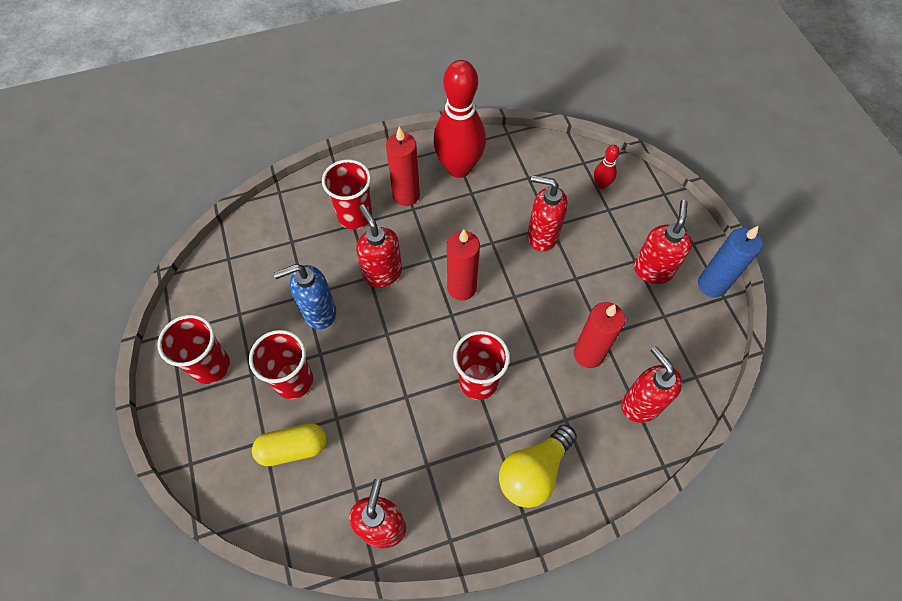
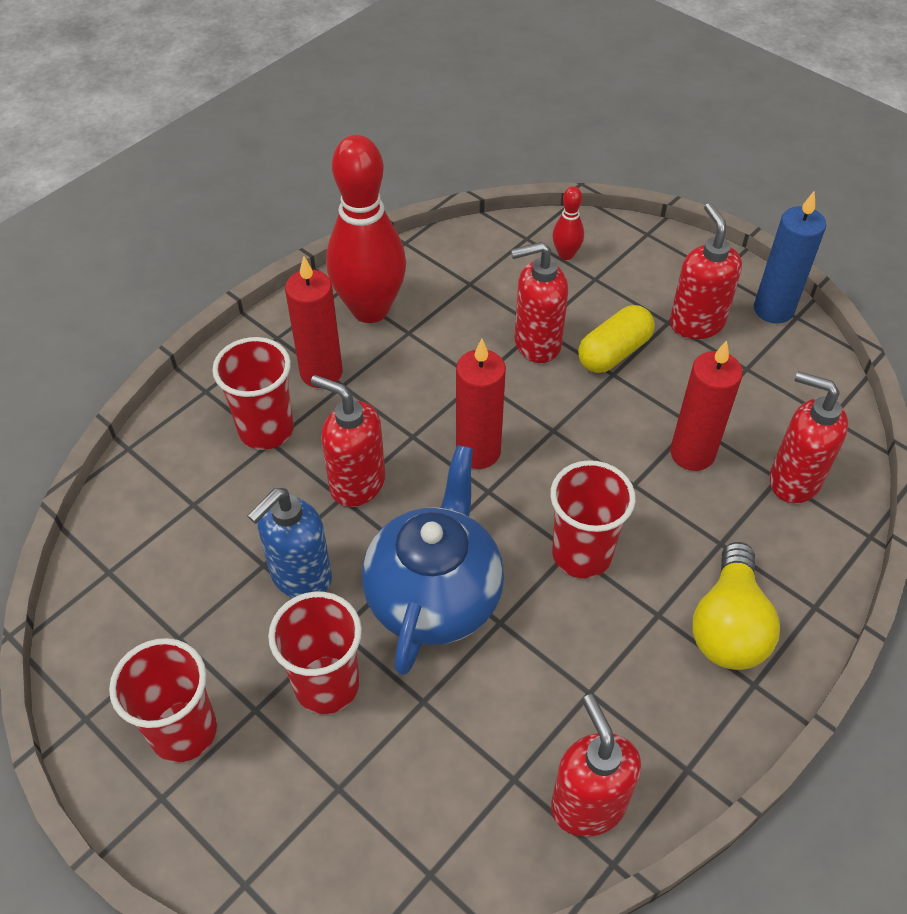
camera: 30 degrees left, 10 degrees down
(293, 448) = (389, 775): yellow capsule -> yellow capsule (614, 352)
(381, 362) = (434, 596): none -> blue teapot

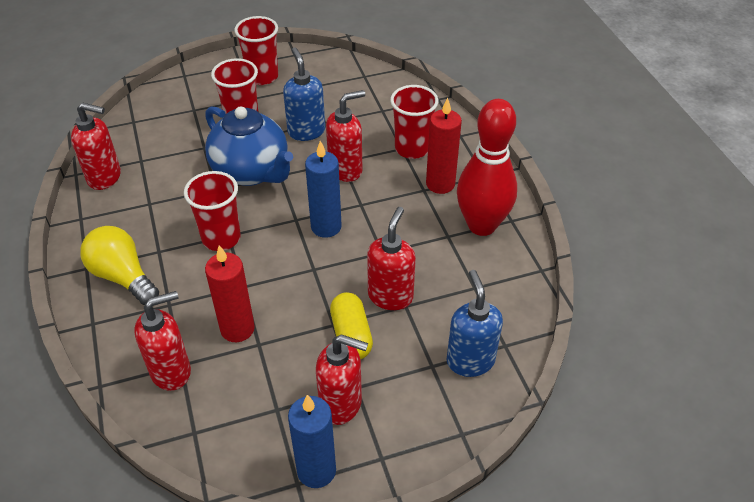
camera: 120 degrees right, 5 degrees down
(478, 451) = (326, 227): red candle -> blue candle
(566, 254) = (470, 361): red bowling pin -> blue soap dispenser

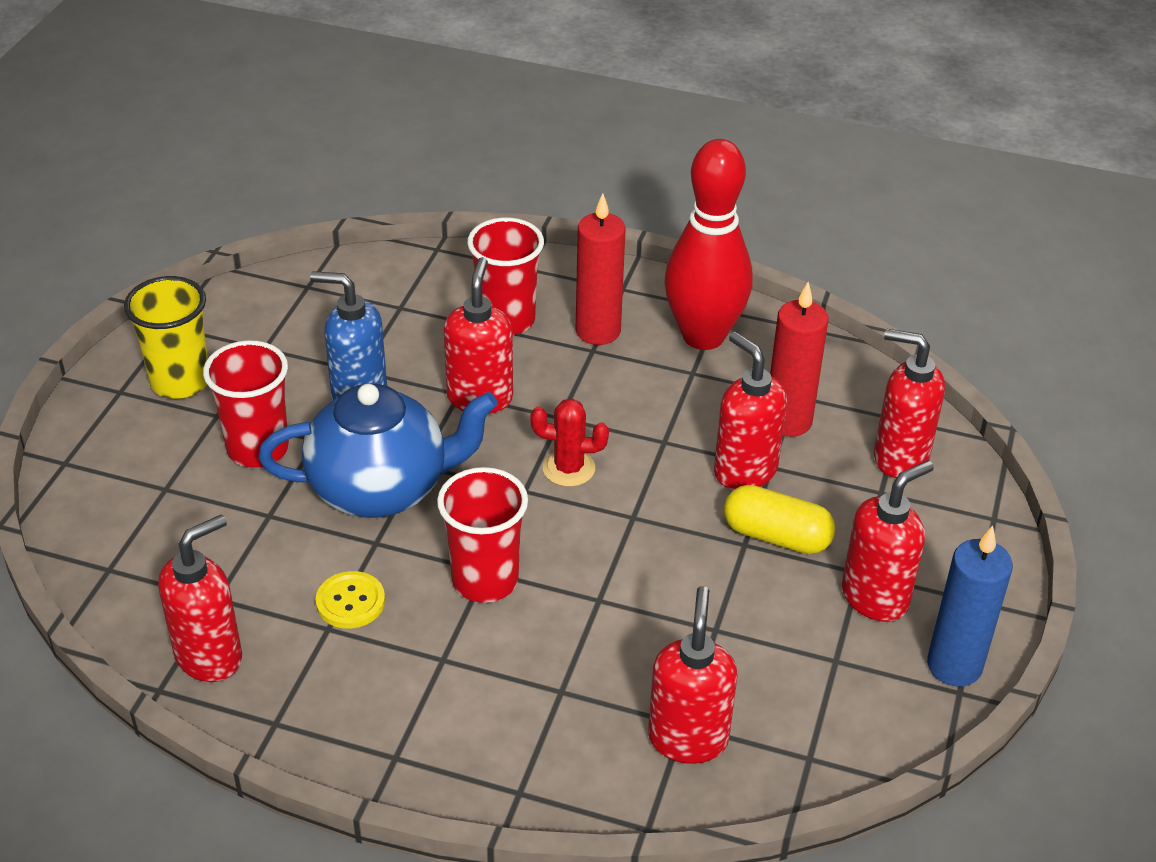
camera: 55 degrees left, 5 degrees down
(123, 276) = (456, 720): yellow light bulb -> none
(171, 201) = (350, 602): none -> yellow button
(237, 329) = (671, 638): red candle -> red candle (788, 421)
(262, 77) = (180, 382): red cup -> yellow cup
(326, 227) = (568, 468): blue candle -> red cactus
(470, 361) = (899, 457): blue soap dispenser -> red soap dispenser

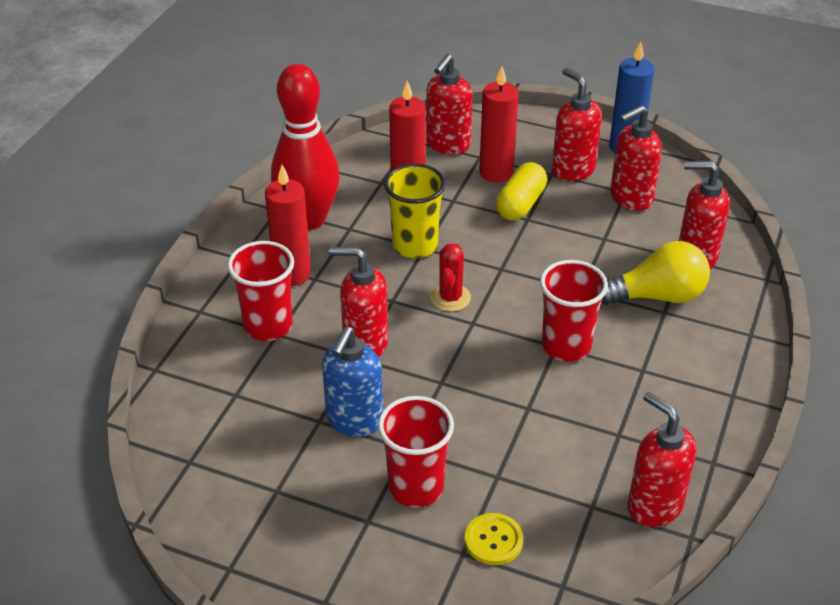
camera: 85 degrees left, 0 degrees up
(180, 382) = (317, 552): yellow cup -> yellow cup (415, 245)
(350, 602) = (591, 421): yellow button -> yellow button (493, 540)
(381, 489) = (468, 404): blue teapot -> none
(593, 684) = (657, 296): none -> yellow light bulb
(744, 471) = (457, 212): red soap dispenser -> red soap dispenser (630, 198)
(845, 510) = (496, 173): none -> red candle

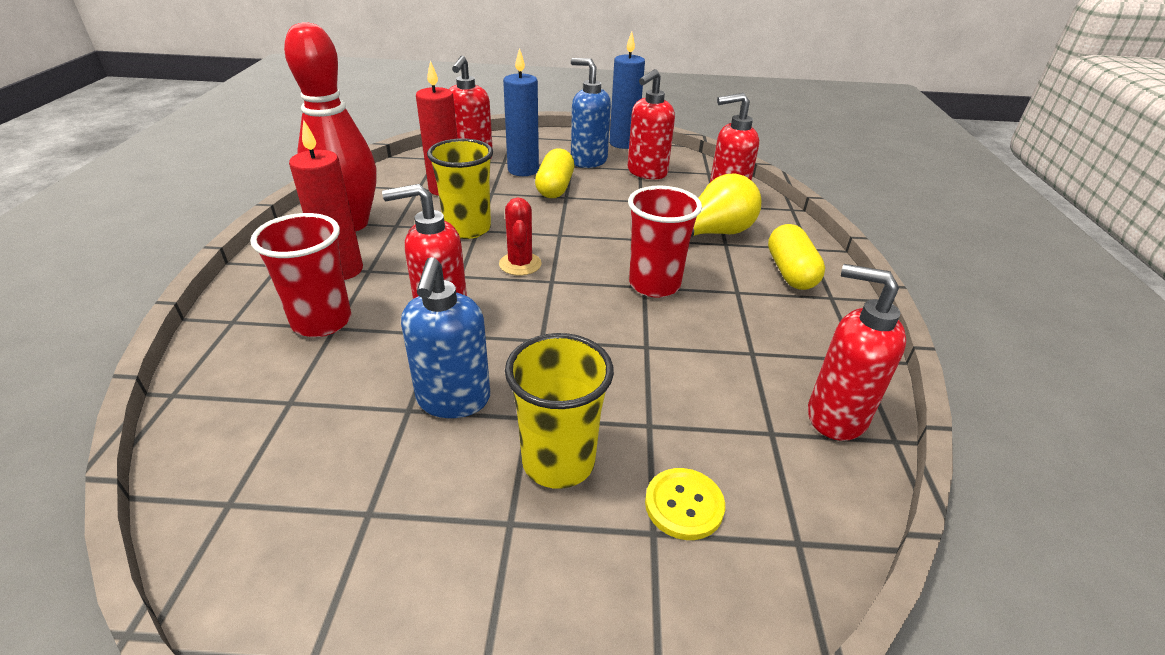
camera: 20 degrees left, 5 degrees down
(416, 487) = (558, 462): red cup -> yellow cup
(496, 173) = (523, 170): red candle -> blue candle
(573, 170) = (588, 161): red soap dispenser -> blue soap dispenser
(710, 359) = (790, 272): none -> yellow capsule

